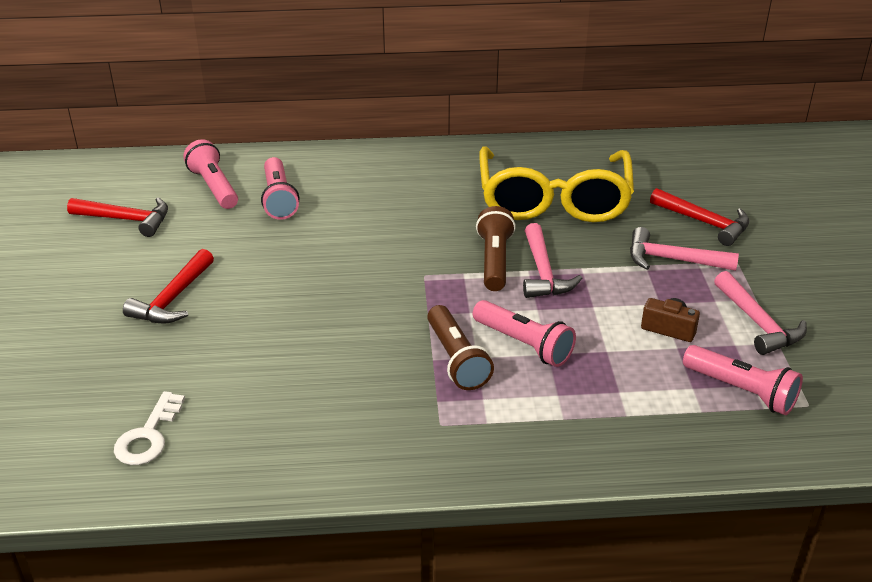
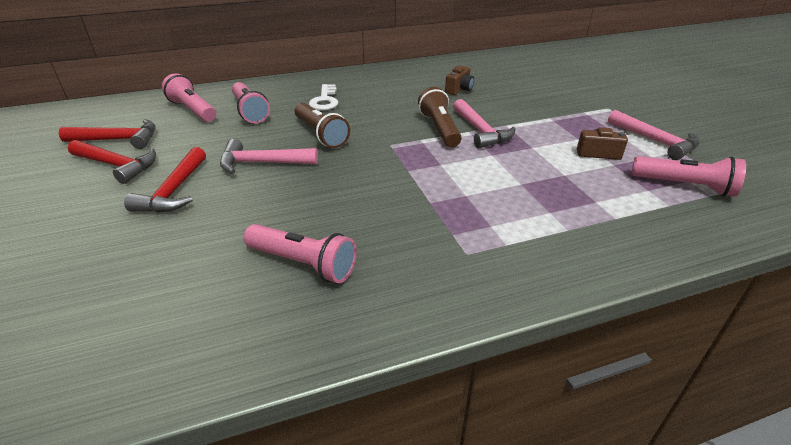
camera: 15 degrees left, 0 degrees up
(148, 436) = (173, 320): white key -> white key (325, 100)
(456, 359) = (450, 199): brown flashlight -> brown flashlight (321, 134)
(523, 344) = (498, 180): pink flashlight -> pink flashlight (303, 263)
(553, 200) = (459, 89): yellow glasses -> brown camera
(672, 260) = (565, 112): pink hammer -> pink hammer (262, 163)
(705, 223) = (569, 90): red hammer -> red hammer (117, 165)

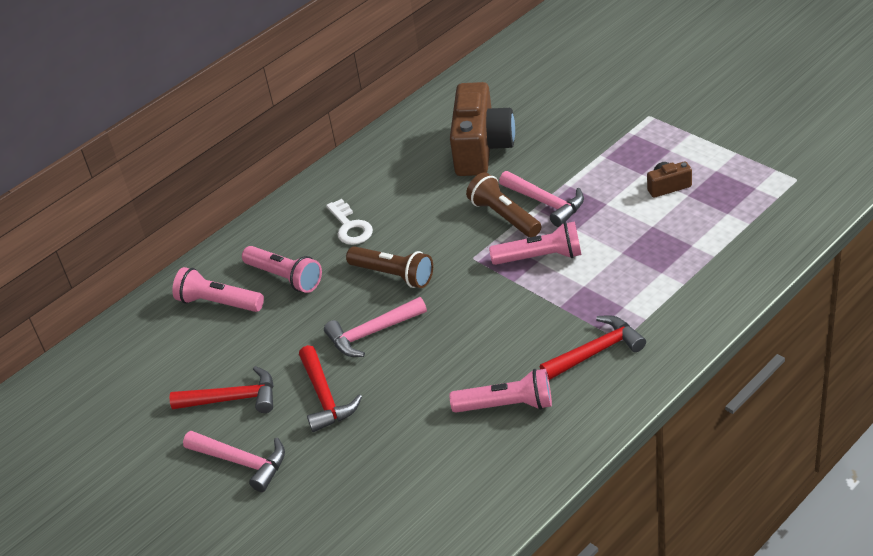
camera: 20 degrees left, 5 degrees up
(119, 139) = (190, 372): red hammer -> red hammer (596, 351)
(459, 89) = (481, 148): brown camera -> brown camera, size x2.25
(655, 141) = (711, 148): pink hammer -> pink hammer (242, 462)
(684, 186) = (754, 196): pink flashlight -> pink flashlight (540, 257)

